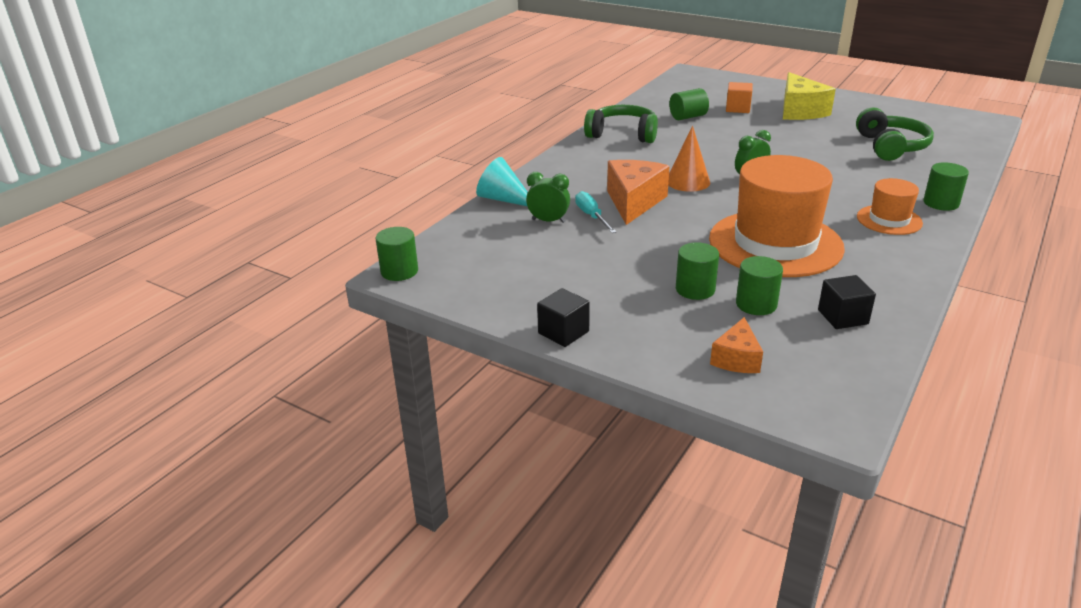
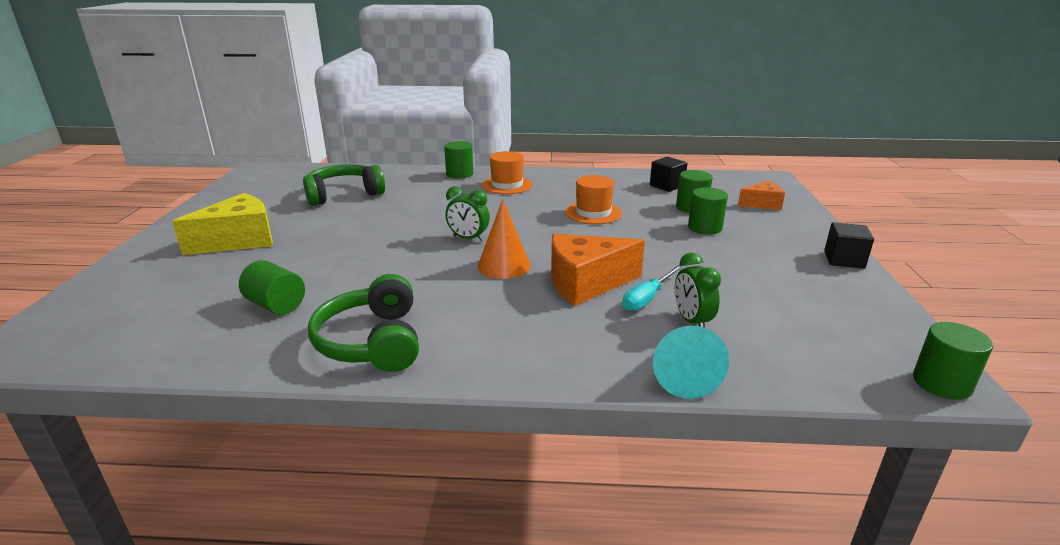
camera: 120 degrees left, 5 degrees down
(737, 108) = (232, 277): orange cube -> none
(775, 243) = (593, 213): orange hat -> orange hat, size x0.49

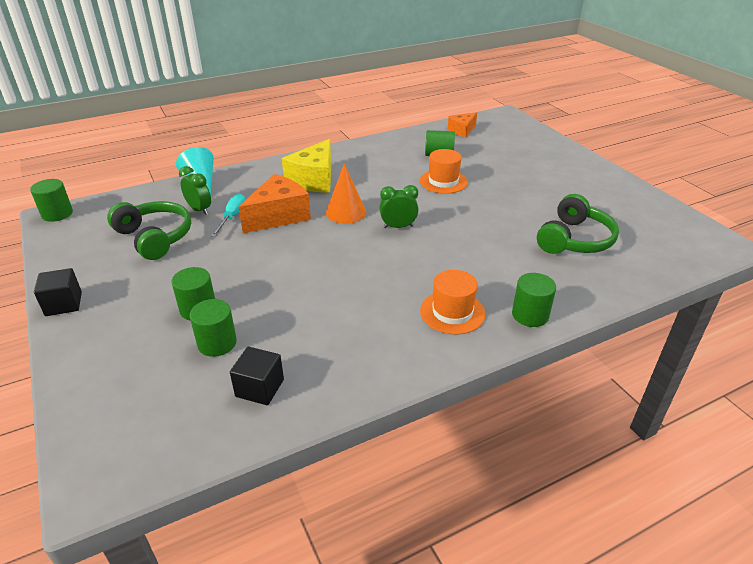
camera: 150 degrees right, 10 degrees up
(239, 240) = (544, 178): yellow cheese -> yellow cheese (314, 180)
(372, 341) = (364, 155): green headphones -> green headphones (155, 237)
(593, 213) = (321, 294): orange hat -> orange hat (443, 181)
(762, 204) = (126, 384): orange cheese -> orange cheese (462, 130)

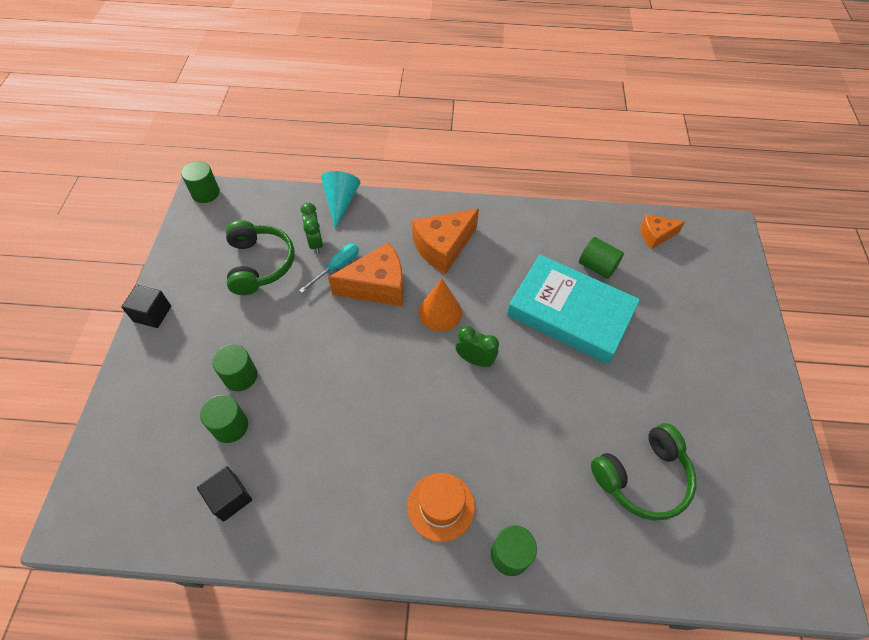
camera: 30 degrees right, 20 degrees up
(314, 180) = (443, 248): yellow cheese -> orange cheese
(443, 181) = (570, 313): orange hat -> turquoise book

